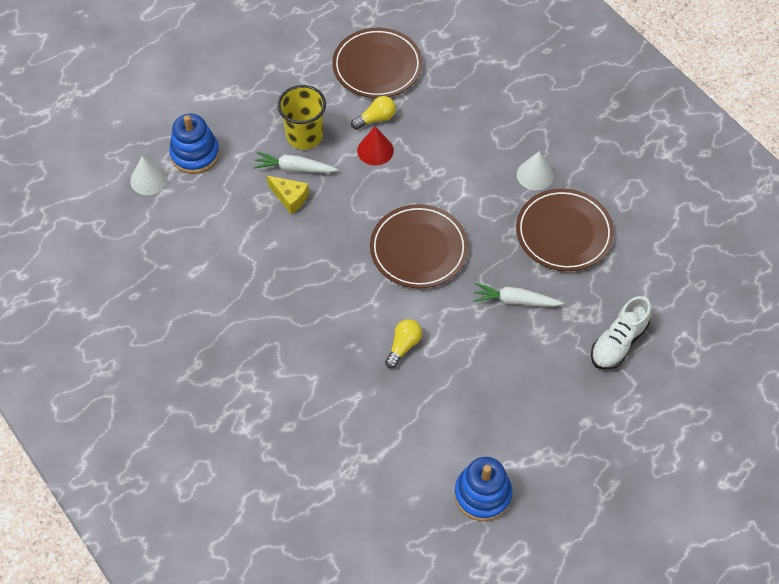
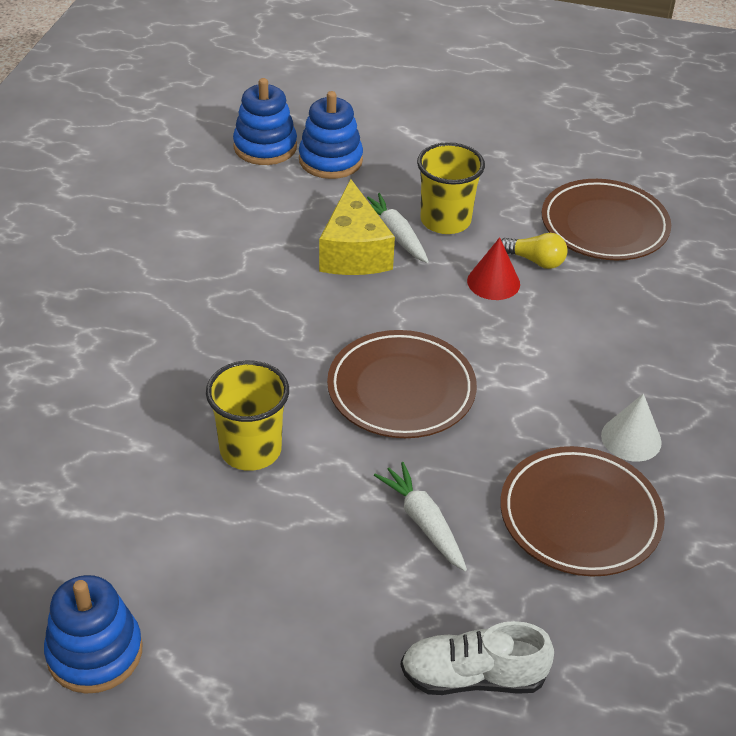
camera: 50 degrees right, 15 degrees down
(148, 179) = (265, 147): white cone -> blue stacking toy
(290, 198) = (354, 251): yellow cheese -> yellow cheese, size x1.71
(403, 346) = (250, 450): yellow light bulb -> yellow cup

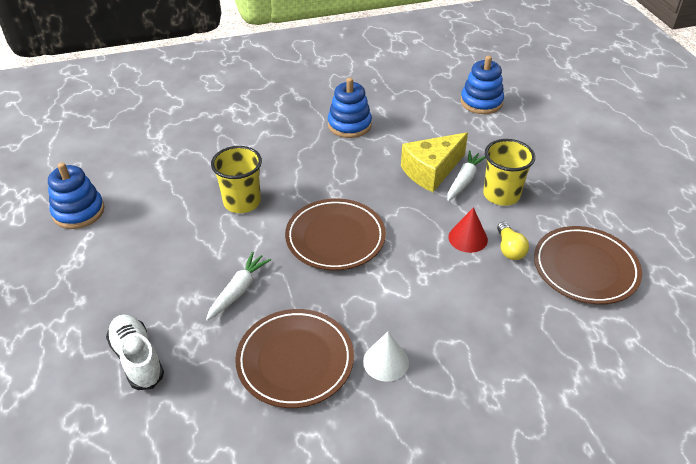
camera: 60 degrees right, 0 degrees up
(330, 160) = (500, 129): blue stacking toy -> blue stacking toy (349, 125)

